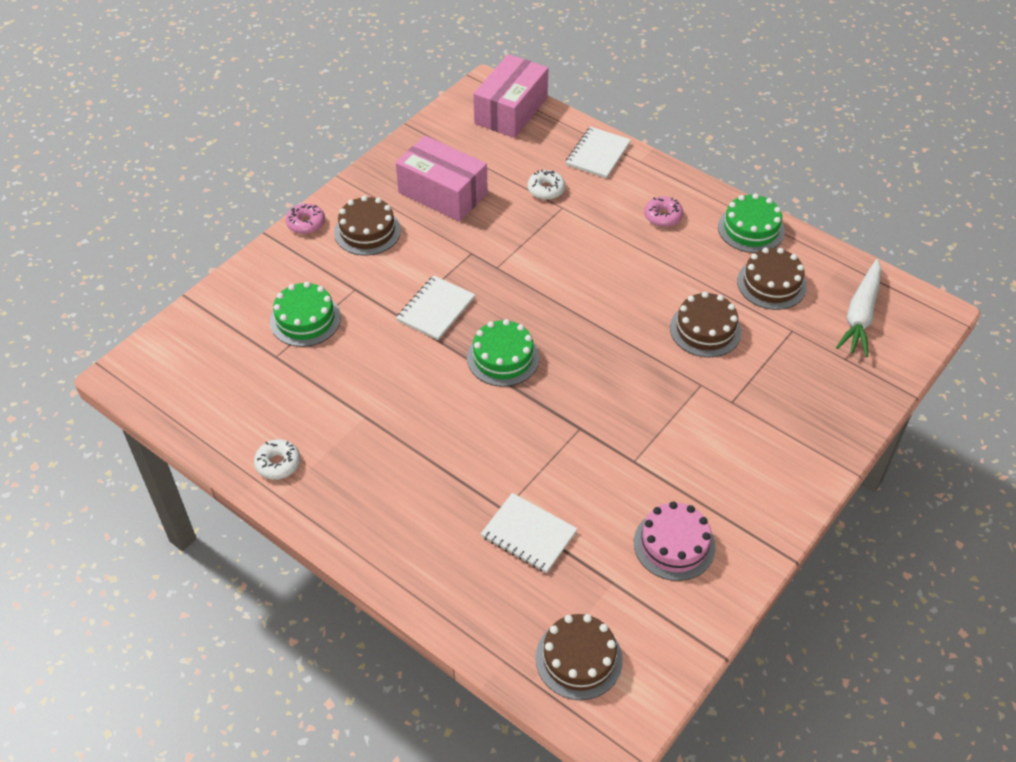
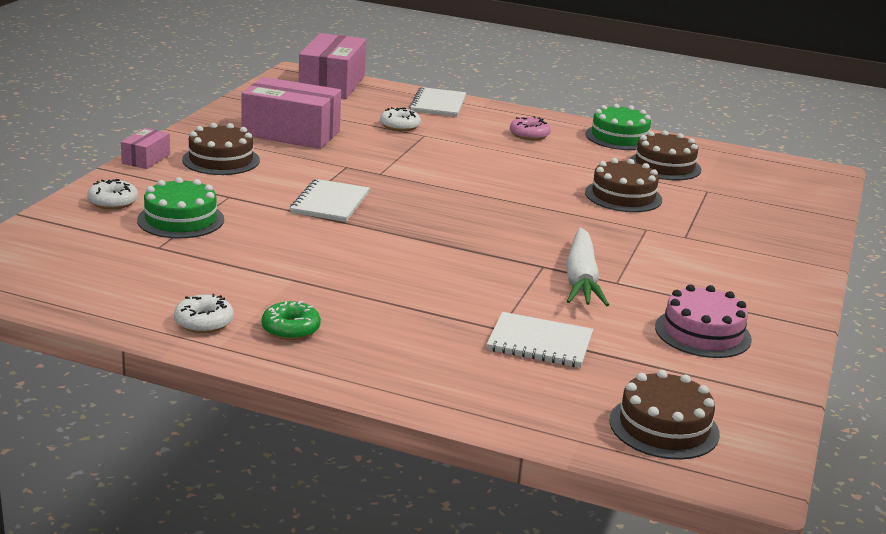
camera: 20 degrees left, 25 degrees down
(260, 286) = (113, 202): none -> white donut
(306, 223) = (146, 159): pink donut -> pink box
(340, 483) = (291, 329): none -> green donut
(503, 358) = (426, 228): green cake -> none
(860, 315) = (762, 178): white carrot -> white carrot (581, 279)

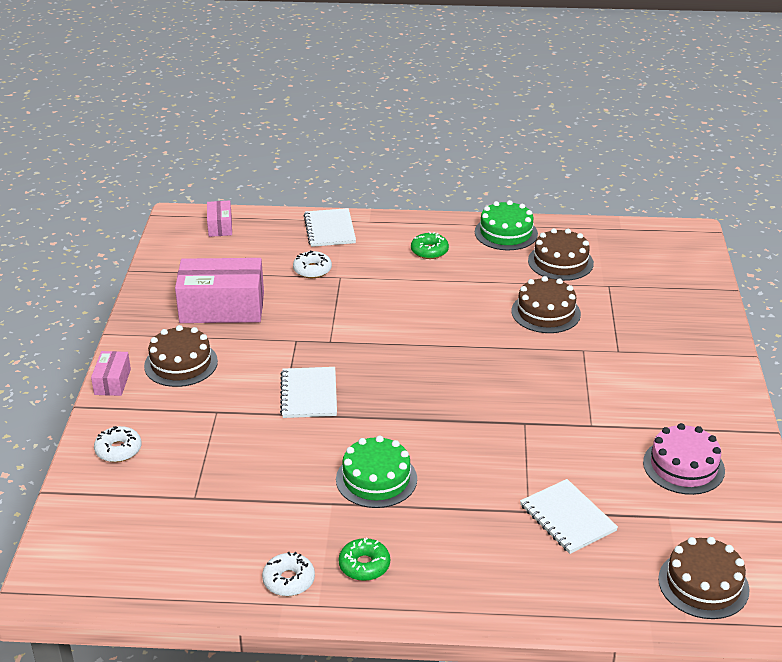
camera: 15 degrees left, 10 degrees up
(180, 220) = (192, 456): green cake -> green cake (376, 479)
(332, 84) = (220, 226): pink box -> pink box, size x0.49
(529, 135) = (429, 251): pink donut -> green donut
(539, 343) = (567, 518): white notebook -> white notebook turned 60 degrees clockwise
(581, 279) = (562, 430): white carrot -> none

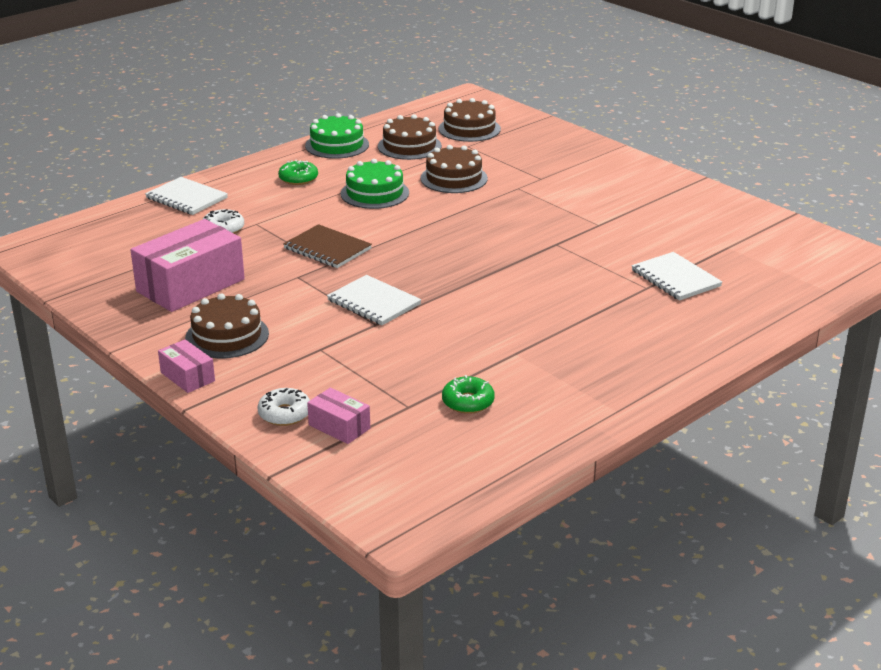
camera: 45 degrees left, 5 degrees down
(220, 226) = (78, 235): pink box -> pink box (339, 427)
(289, 580) = (571, 410): white donut -> none
(352, 327) = (327, 249): none -> brown notebook
(364, 565) = (603, 372): green donut -> green donut (468, 402)
(376, 479) = (519, 323): green cake -> green cake (374, 193)
(567, 518) = (675, 278): white notebook -> white notebook turned 45 degrees clockwise
(683, 466) = (689, 218): pink cake -> none
(703, 584) = (804, 269): brown cake -> brown cake (469, 129)

